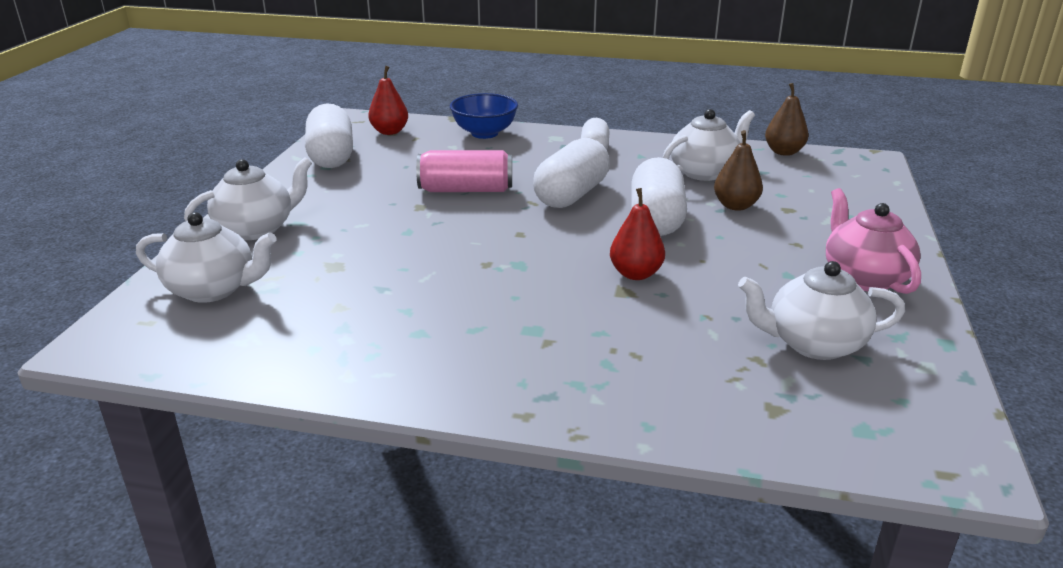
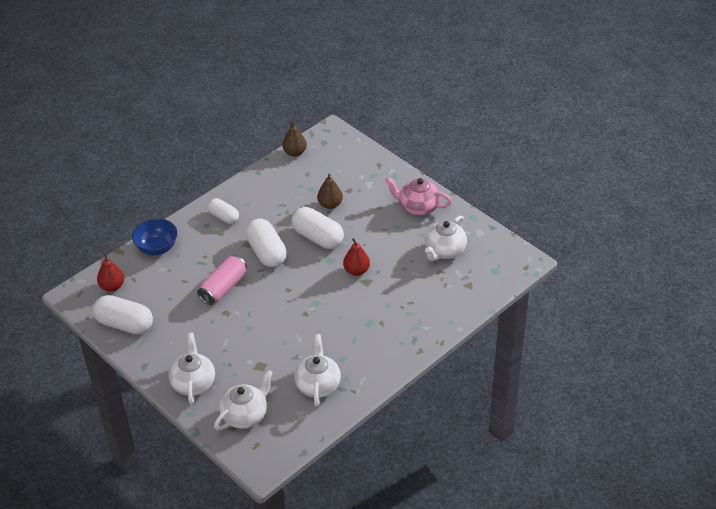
camera: 55 degrees left, 15 degrees up
(705, 172) = (288, 193): white teapot -> white teapot (318, 385)

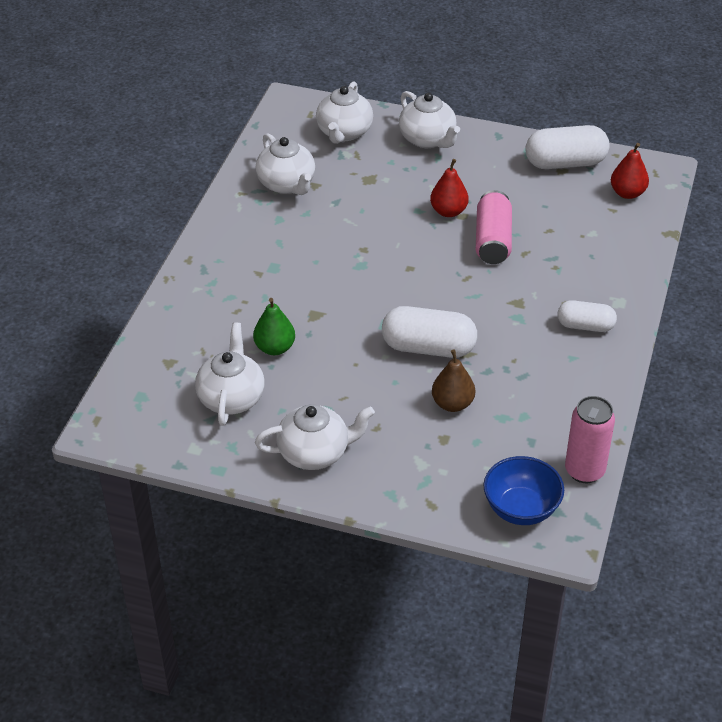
camera: 150 degrees right, 0 degrees up
(157, 248) = (627, 253): blue bowl -> blue bowl (521, 509)
(266, 252) = (480, 301): white capsule -> none
(295, 152) = (584, 471): brown pear -> pink can
(356, 271) = (338, 323): red pear -> red pear (448, 211)
(403, 270) = (275, 348): none -> green pear
(418, 207) = (315, 453): pink teapot -> white teapot

